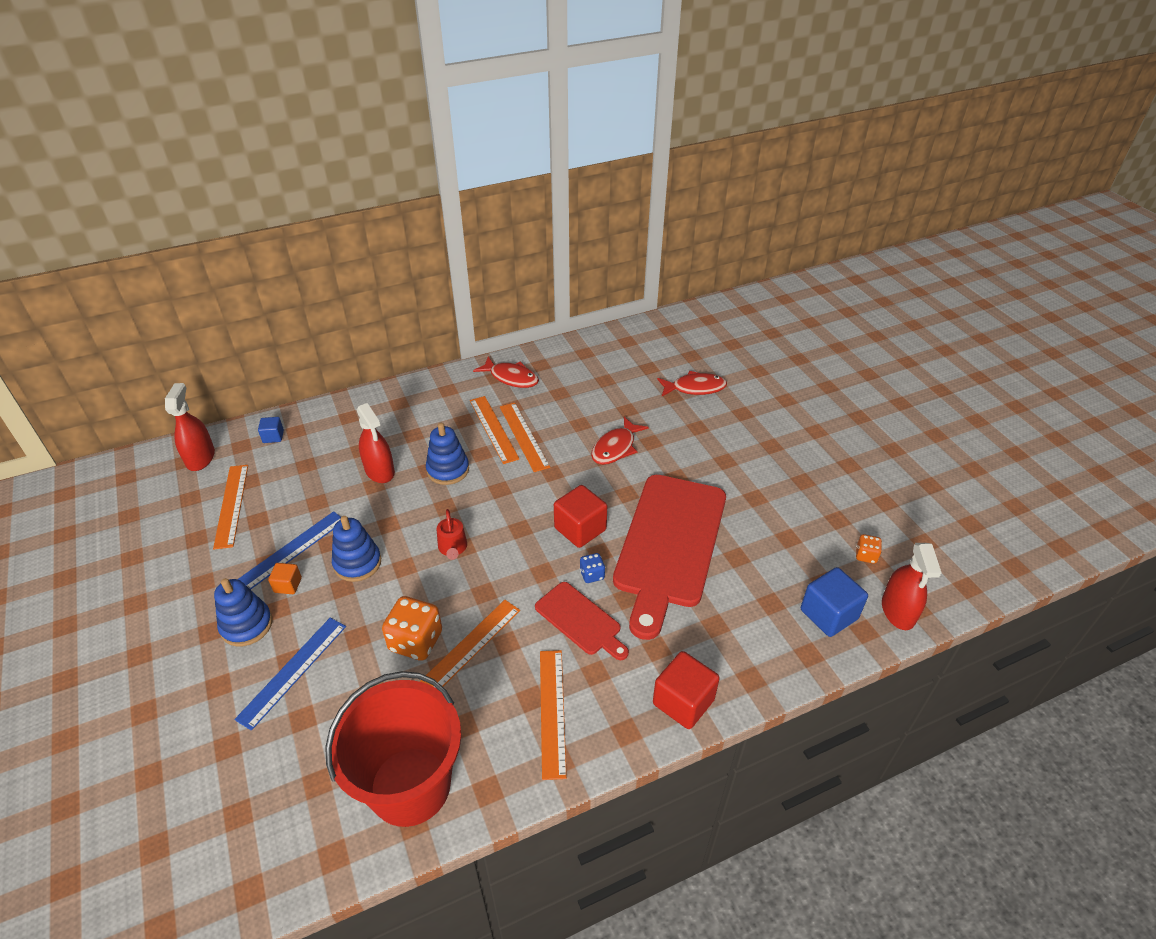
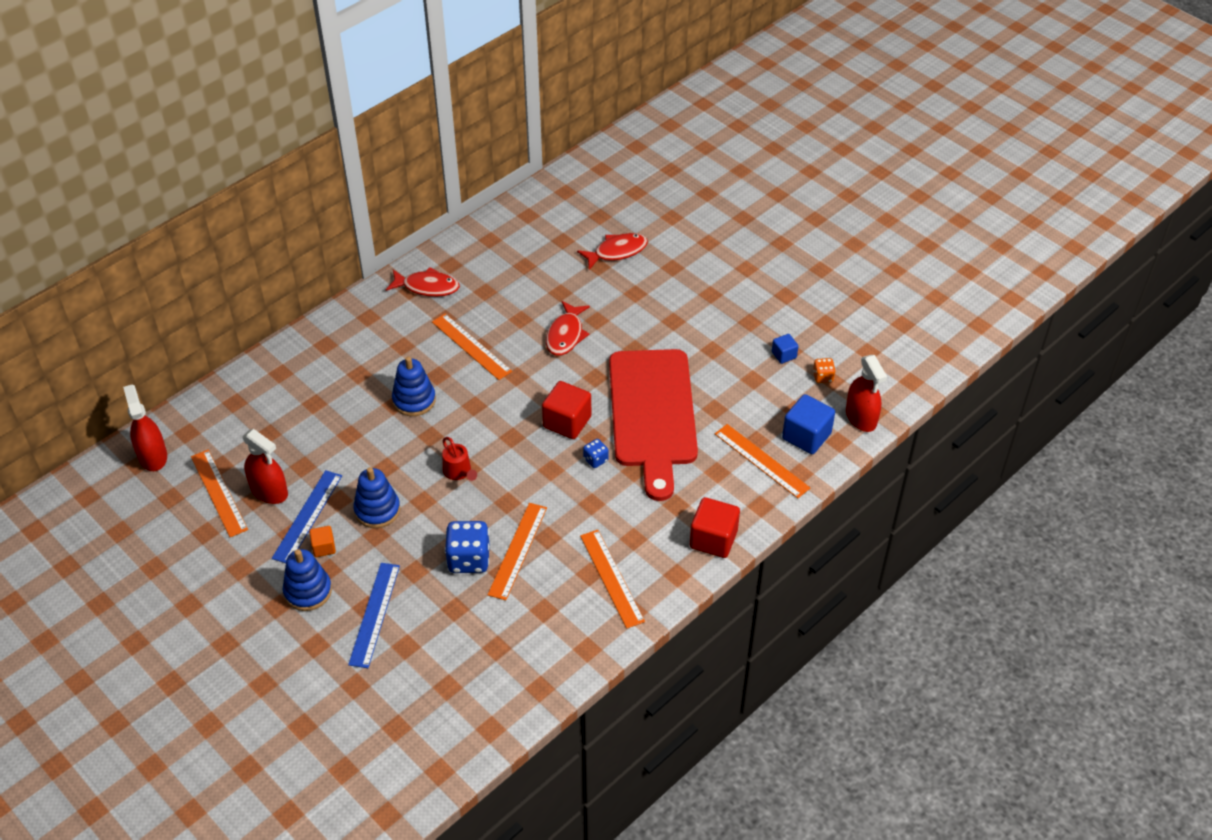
camera: 20 degrees left, 5 degrees up
(273, 436) = (215, 414): blue cube -> blue cube (784, 355)
(379, 471) = (347, 419): red spray bottle -> red spray bottle (269, 491)
(410, 786) = (524, 665): red bucket -> none
(416, 641) = (469, 559): orange dice -> blue dice
(493, 429) = (437, 347): orange ruler -> orange ruler (761, 461)
(580, 620) = (603, 501): red cutting board -> none

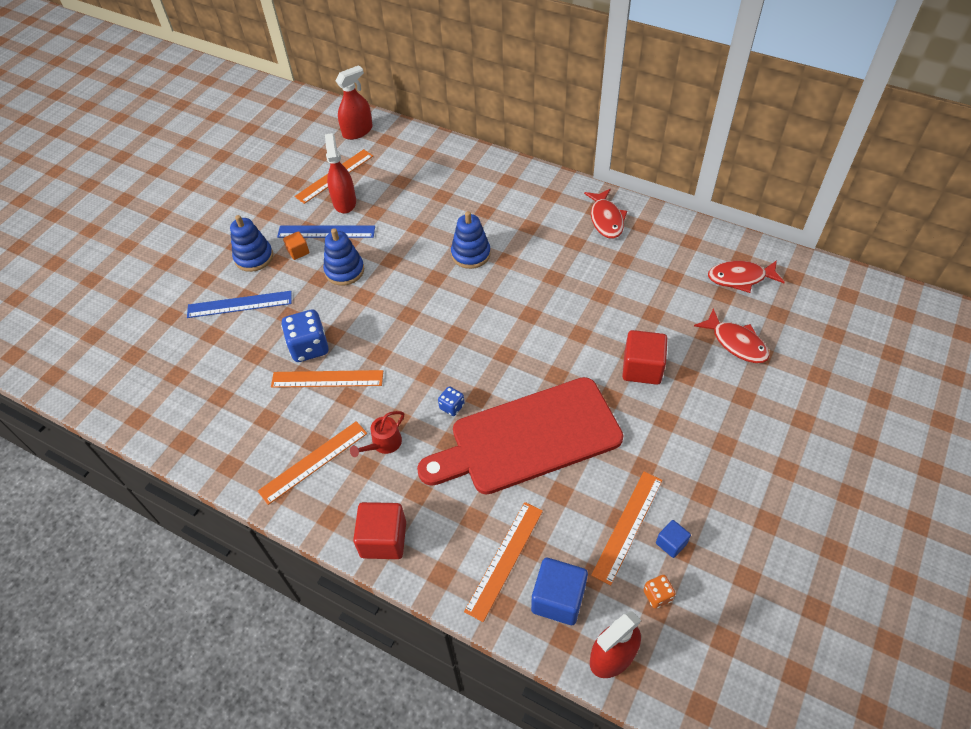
camera: 75 degrees right, 5 degrees up
(269, 491) = (344, 202): red spray bottle -> red spray bottle turned 150 degrees clockwise
(459, 472) = (402, 310): red watering can -> red watering can (383, 444)
(471, 346) = (550, 271): orange ruler -> orange ruler (628, 526)
(566, 335) = (599, 335): red fish -> red fish (740, 278)
(567, 422) = (489, 370): red cube -> red cube (642, 368)

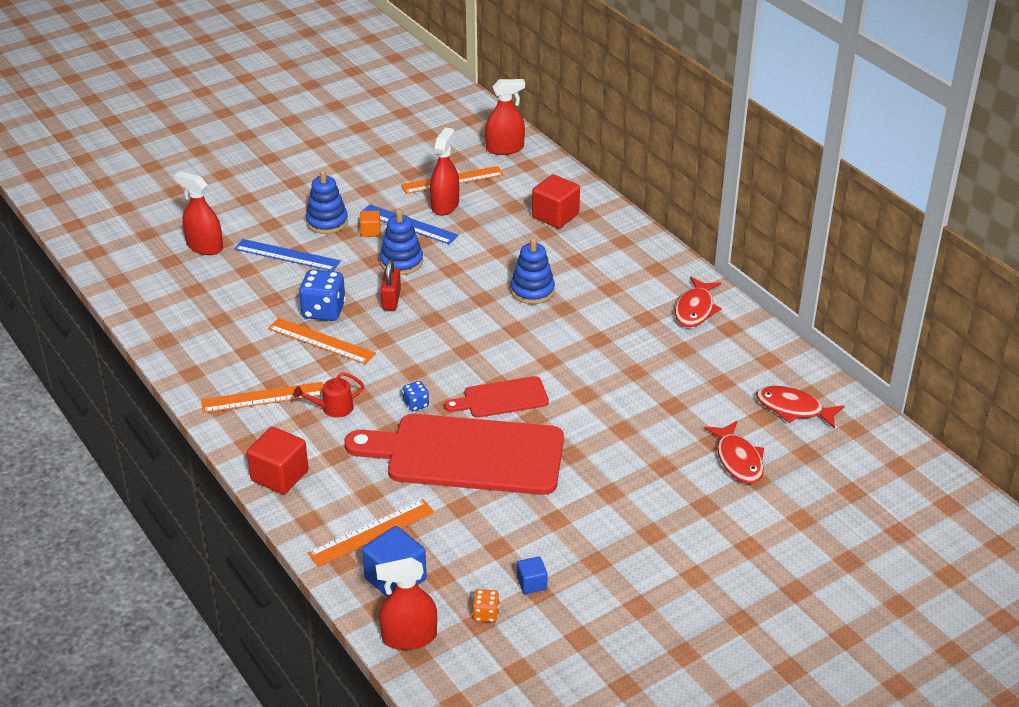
camera: 25 degrees right, 15 degrees down
(157, 326) = (204, 246): none -> red spray bottle
(360, 311) = (391, 299): none -> red padlock
(518, 368) = (501, 398): none -> red cutting board
(628, 526) = (502, 555): orange ruler -> none
(642, 368) = (622, 444): red cube -> red cube (555, 216)

